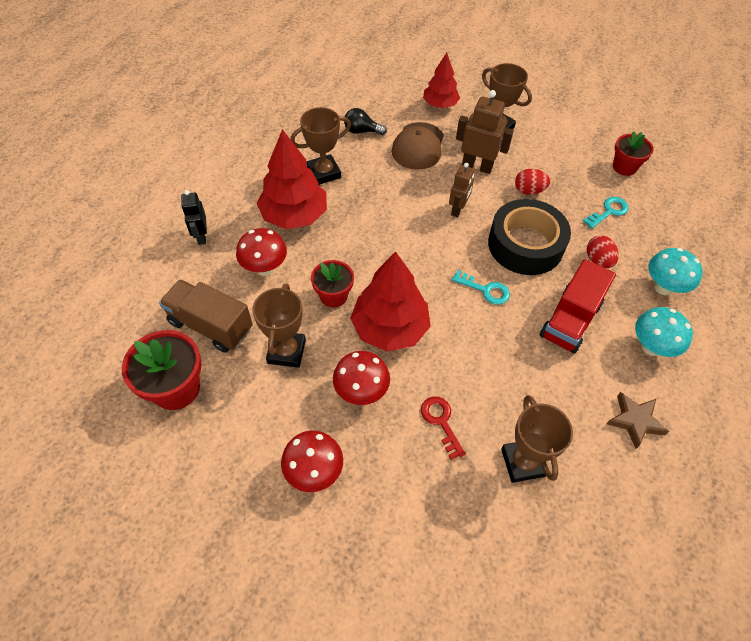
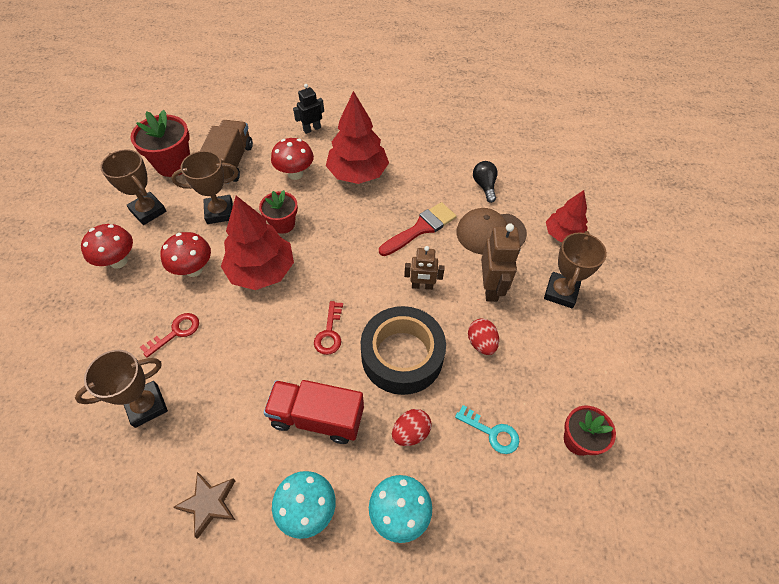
camera: 70 degrees right, 0 degrees up
(324, 173) = (416, 176): brown trophy -> brown trophy (148, 211)
(391, 190) = (421, 228): none -> red brush
(485, 290) = (329, 333): turquoise key -> red key

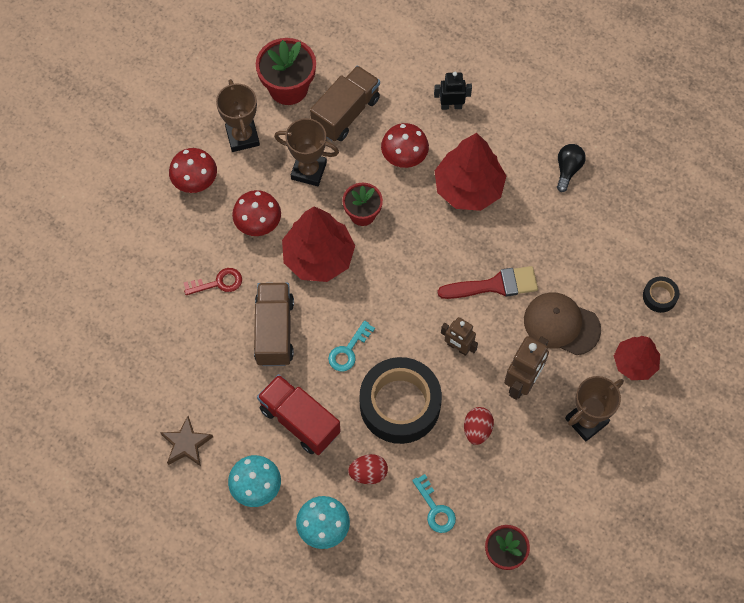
camera: 30 degrees right, 10 degrees up
(146, 406) = (170, 339): brown trophy -> none
(251, 349) = (274, 331): none -> brown truck
(329, 333) = (348, 350): red key -> turquoise key
(484, 186) = (592, 267): black light bulb -> black light bulb (567, 169)
(545, 184) = (659, 296): none -> black tape

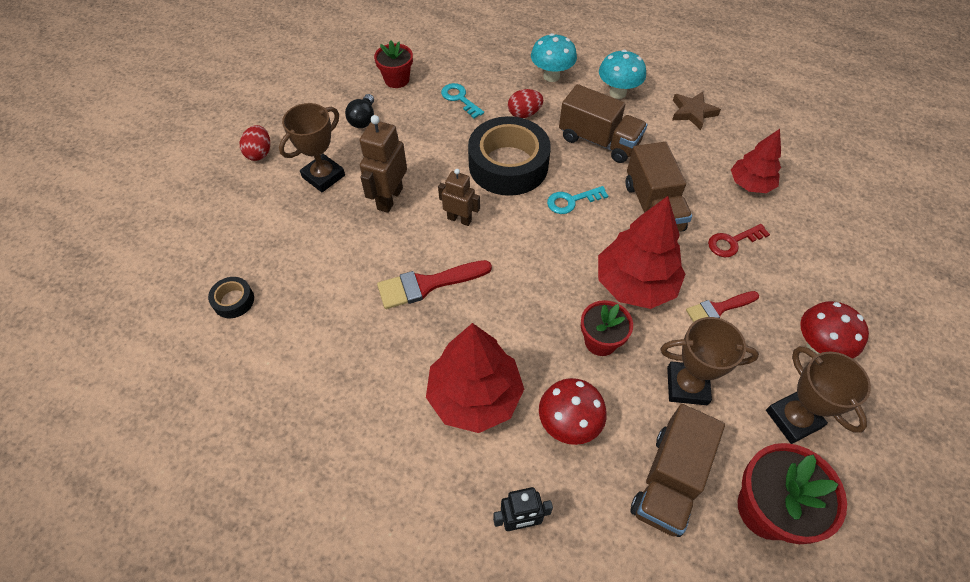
camera: 170 degrees right, 10 degrees down
(258, 225) = (718, 309): red mushroom -> red brush
(299, 421) = (599, 141): red truck -> brown truck
(348, 350) = (571, 201): turquoise key -> turquoise key turned 135 degrees counterclockwise
(477, 430) = (430, 156): red egg -> red egg (259, 153)
(561, 324) = (349, 256): brown cap -> none
(567, 169) = (342, 445): black light bulb -> black light bulb (363, 119)
(634, 363) = (270, 231): red tree -> red tree (750, 184)

